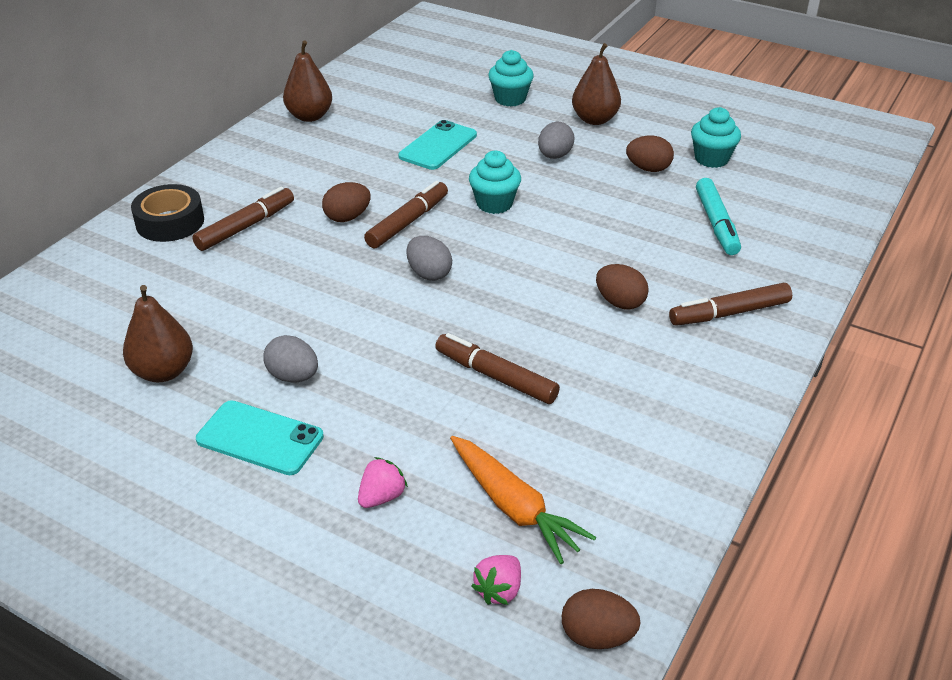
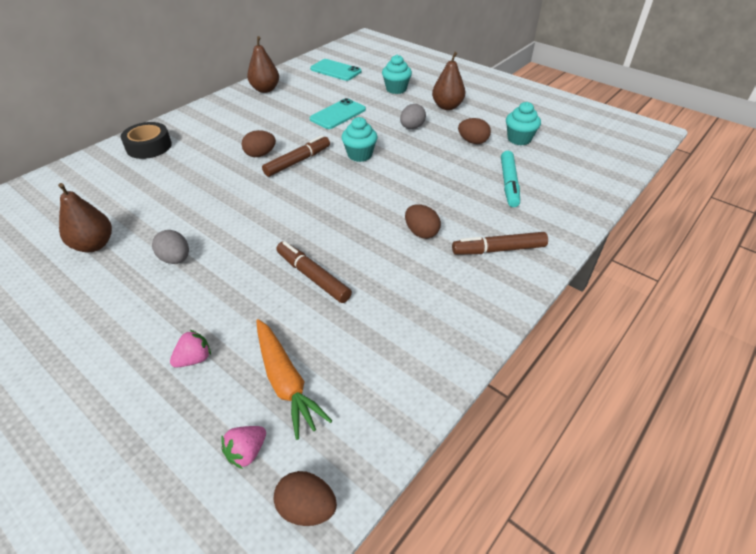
camera: 10 degrees right, 5 degrees up
(246, 226) = (194, 154): brown marker -> none
(260, 438) = (132, 301): turquoise phone -> turquoise phone (335, 70)
(429, 274) = (297, 197): grey egg -> none

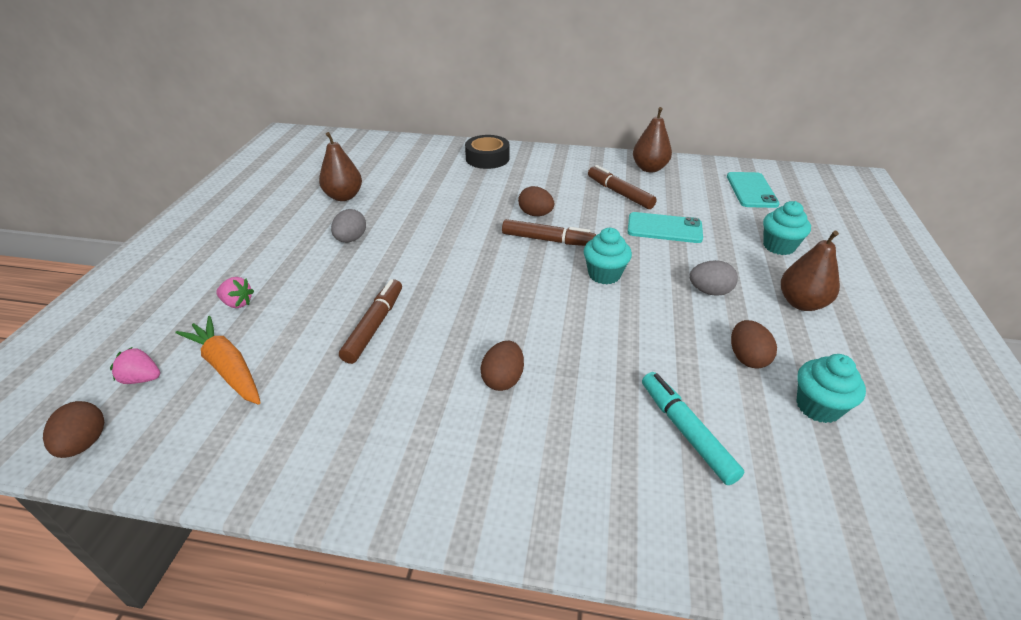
camera: 60 degrees right, 5 degrees down
(286, 381) = (227, 368): orange carrot -> orange carrot turned 105 degrees clockwise
(498, 249) = (525, 468): brown marker -> brown marker (619, 193)
(508, 184) = (686, 431): turquoise marker -> turquoise marker turned 90 degrees clockwise

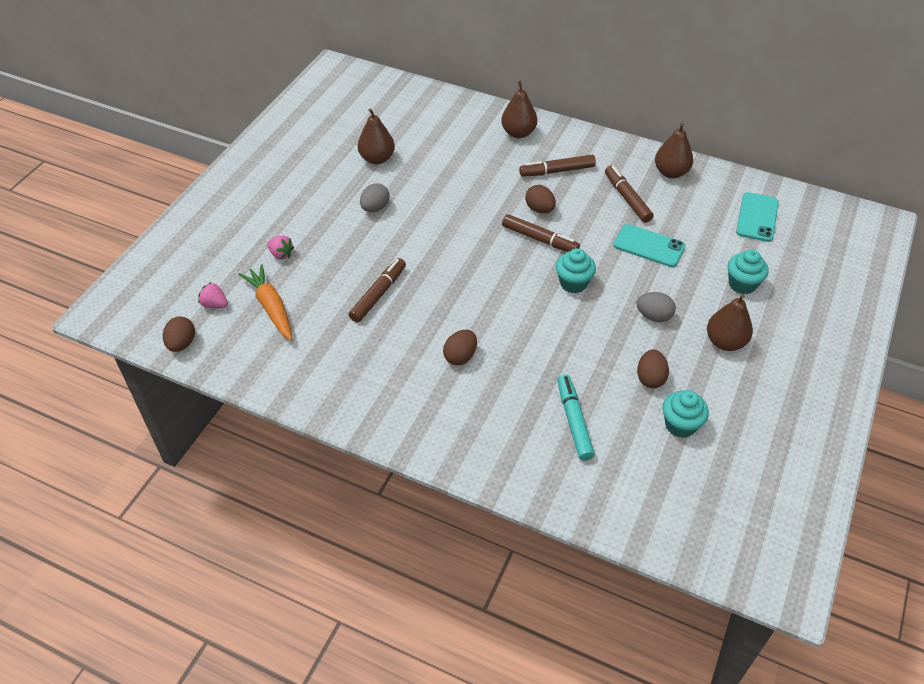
camera: 15 degrees right, 10 degrees up
(487, 158) = (518, 133): black tape -> brown pear
(539, 181) = (557, 171): none -> brown marker

